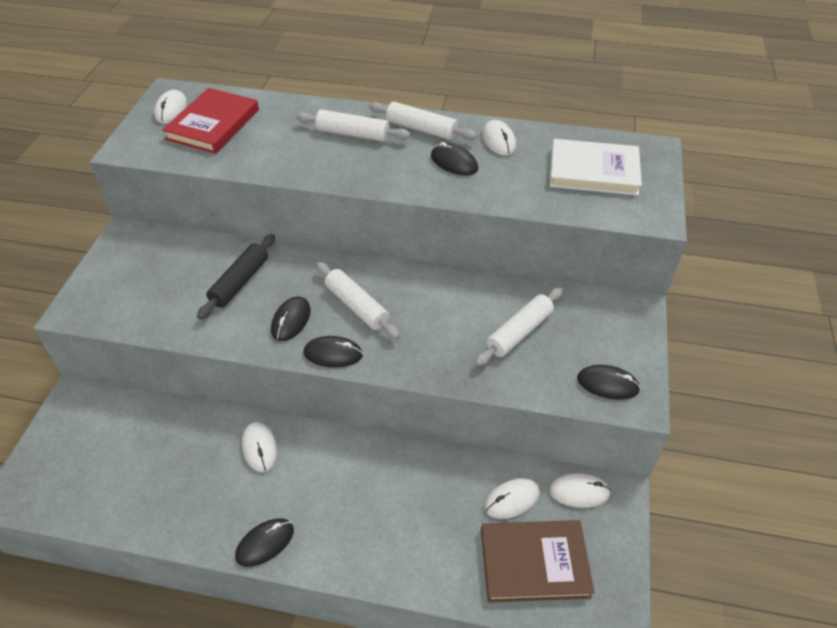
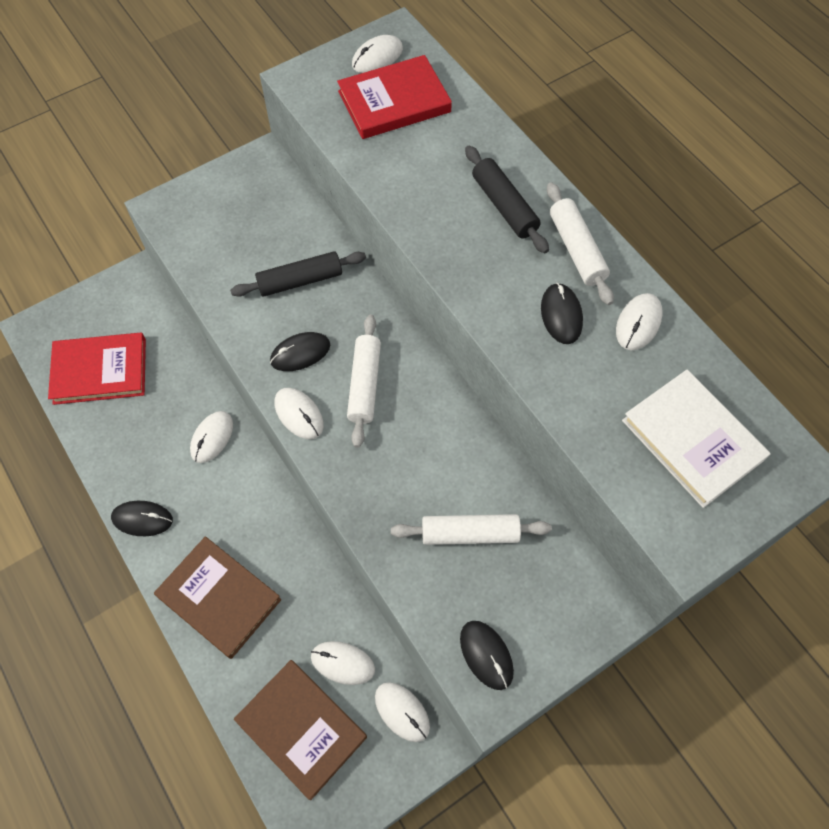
camera: 45 degrees right, 15 degrees up
(112, 478) = (100, 371): none -> red book
(333, 354) = (299, 414): black mouse -> white mouse
(353, 134) = (504, 206): white rolling pin -> black rolling pin
(384, 540) = (219, 598): none -> brown book

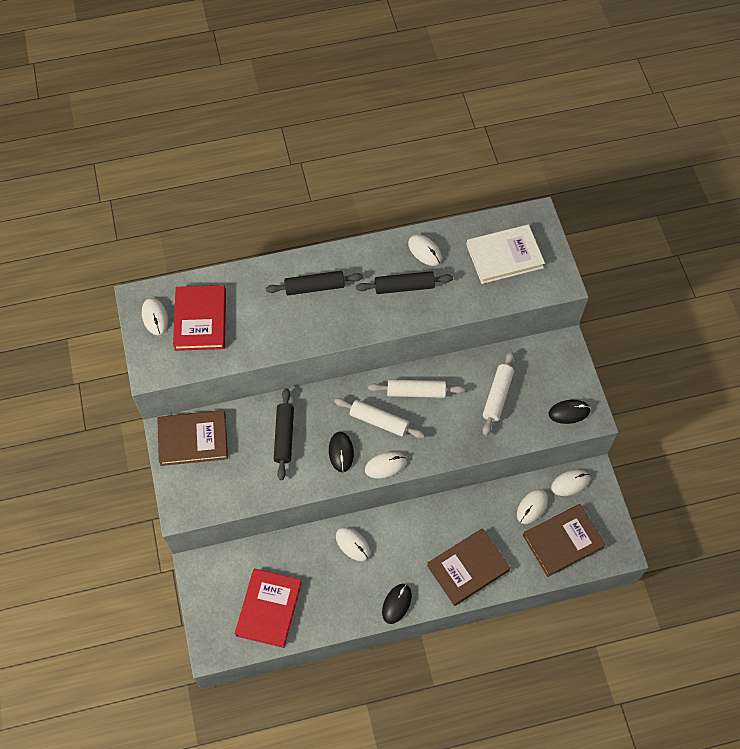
camera: 70 degrees left, 0 degrees up
(261, 187) = (193, 439): none -> brown book
(561, 315) = (404, 287): black mouse -> black rolling pin
(576, 249) = (362, 261): white rolling pin -> white rolling pin (416, 392)

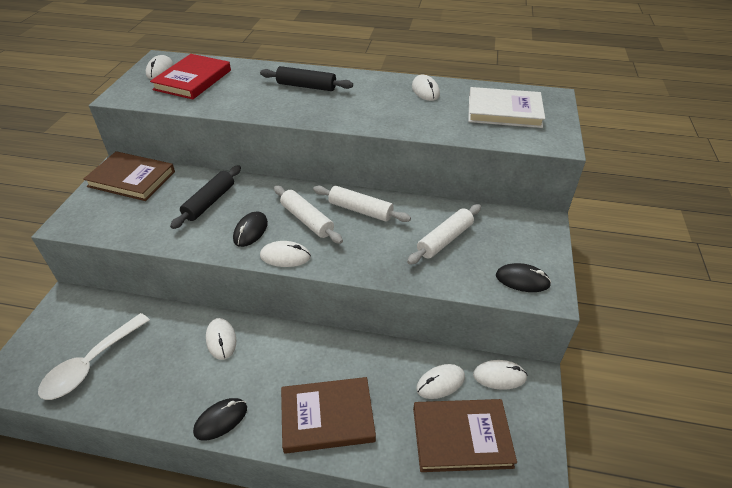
camera: 25 degrees right, 20 degrees down
(269, 608) = (91, 364): red book -> white spoon
(404, 287) = (389, 105): black rolling pin -> none

